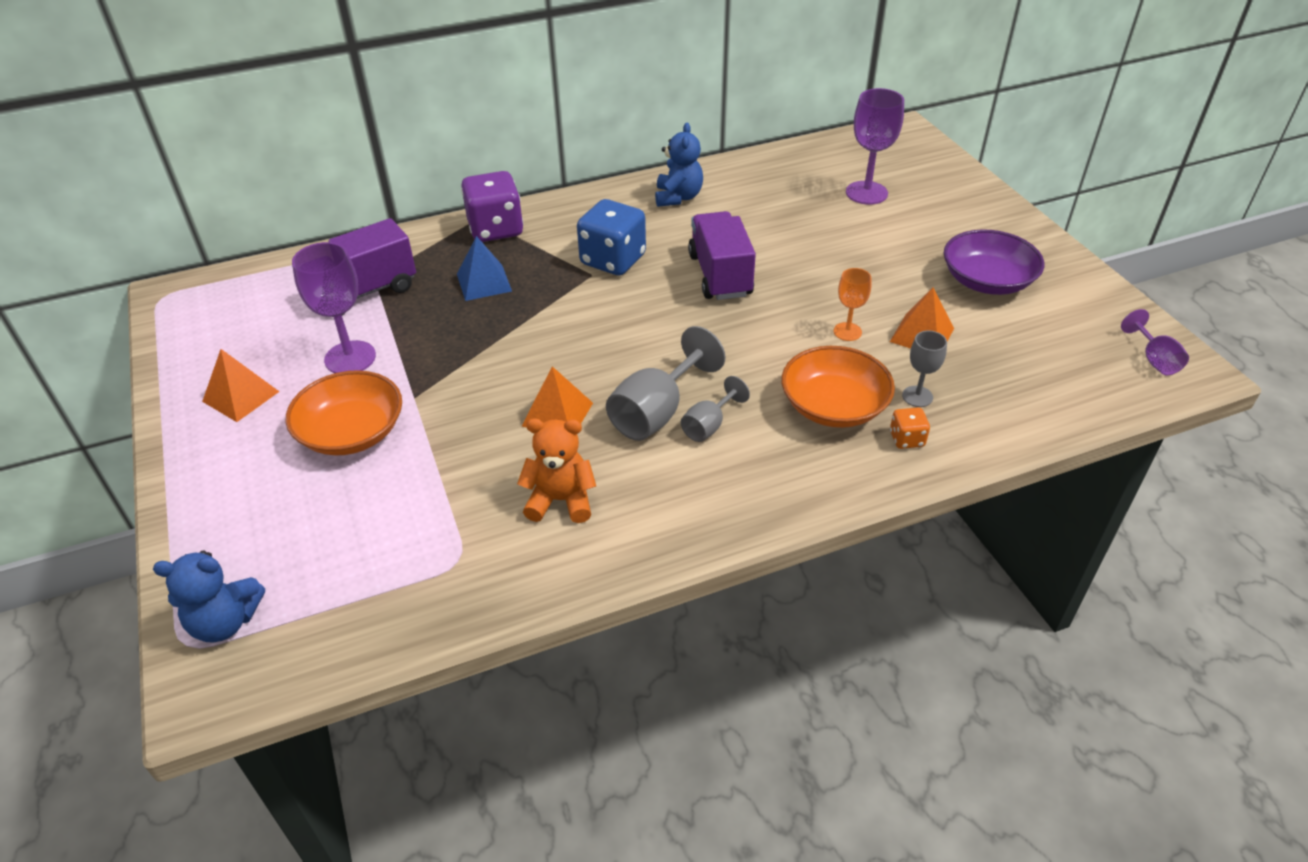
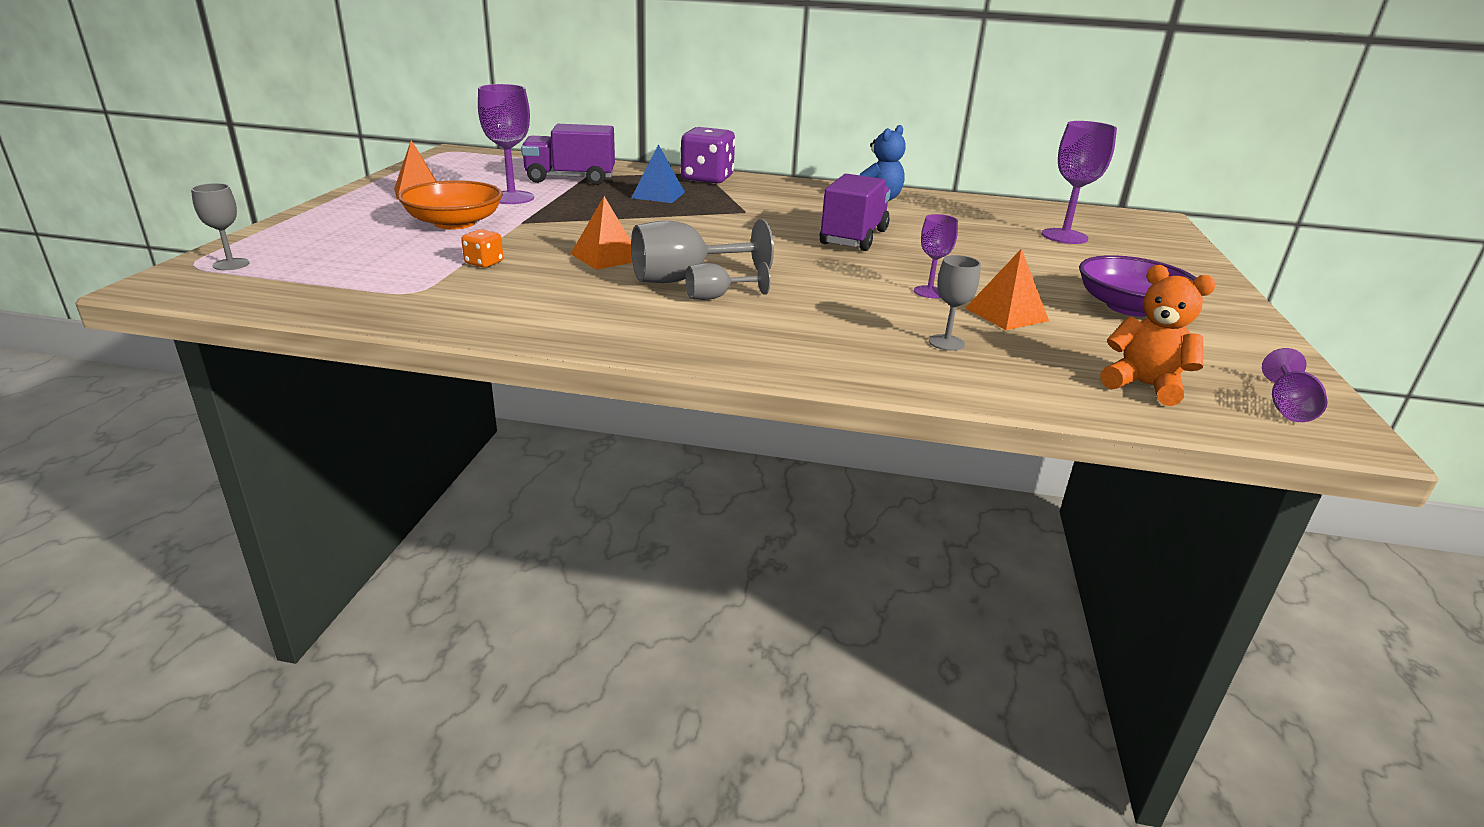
camera: 30 degrees right, 15 degrees down
(225, 622) = (231, 264): blue teddy bear -> grey goblet
(560, 500) = (535, 291): orange teddy bear -> orange teddy bear (1144, 385)
(613, 260) = (774, 210): blue dice -> none
(833, 406) = (850, 322): orange bowl -> none
(847, 332) = (929, 292): orange goblet -> purple goblet
(906, 439) = (895, 360): orange dice -> orange dice (484, 263)

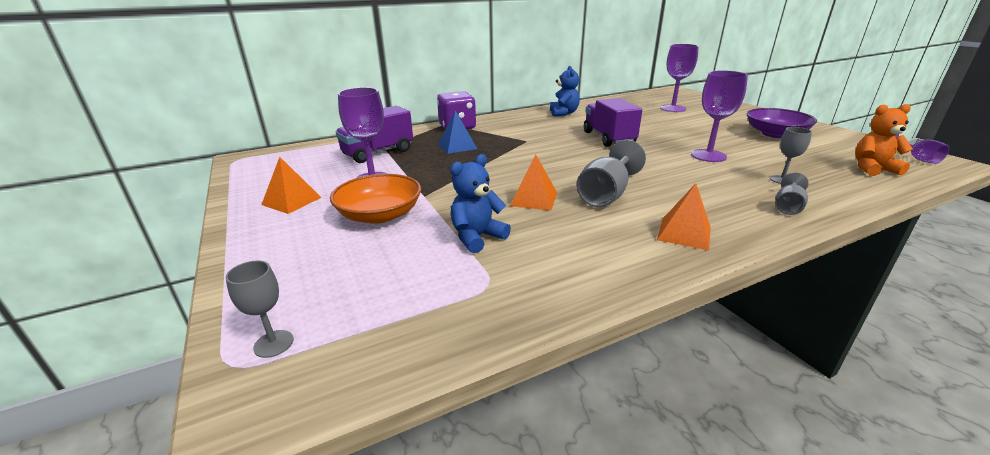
camera: 35 degrees left, 0 degrees up
(484, 263) = (477, 237): orange dice -> blue teddy bear
(716, 297) = (648, 199): grey goblet -> grey goblet (788, 207)
(929, 292) = (708, 156): purple goblet -> purple goblet, size x1.75
(1006, 314) = (757, 155): orange pyramid -> orange pyramid (684, 233)

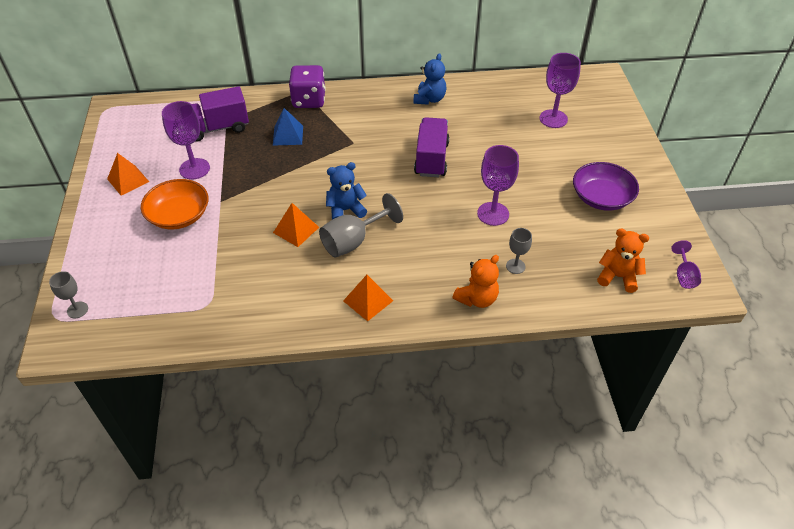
camera: 20 degrees right, 20 degrees up
(477, 237) = (228, 260): blue teddy bear -> blue teddy bear (345, 210)
(788, 207) = (477, 298): grey goblet -> orange teddy bear

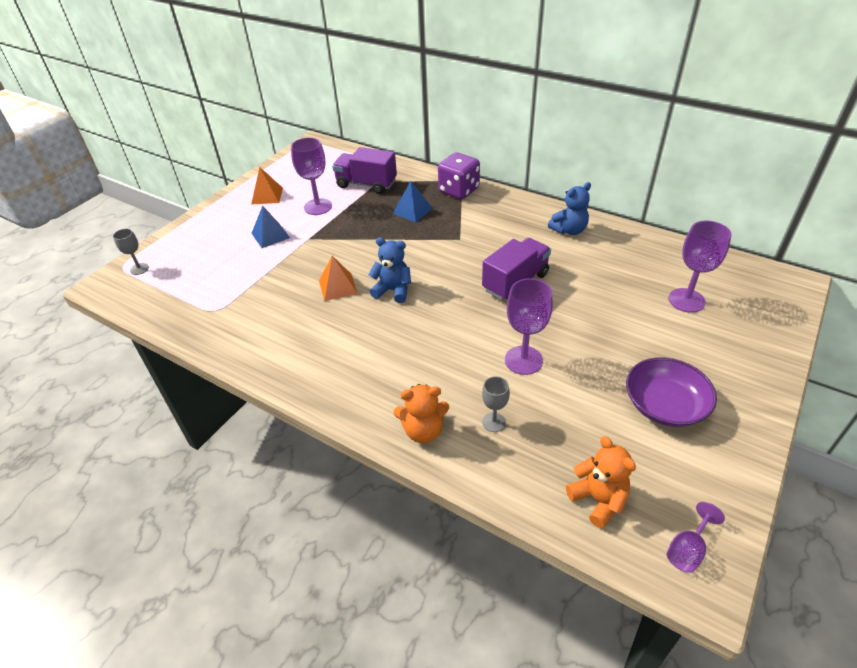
camera: 40 degrees right, 5 degrees down
(179, 215) = (270, 235): orange bowl -> blue pyramid
(353, 241) = (371, 319): grey goblet -> none
(368, 300) = (328, 375): orange pyramid -> none

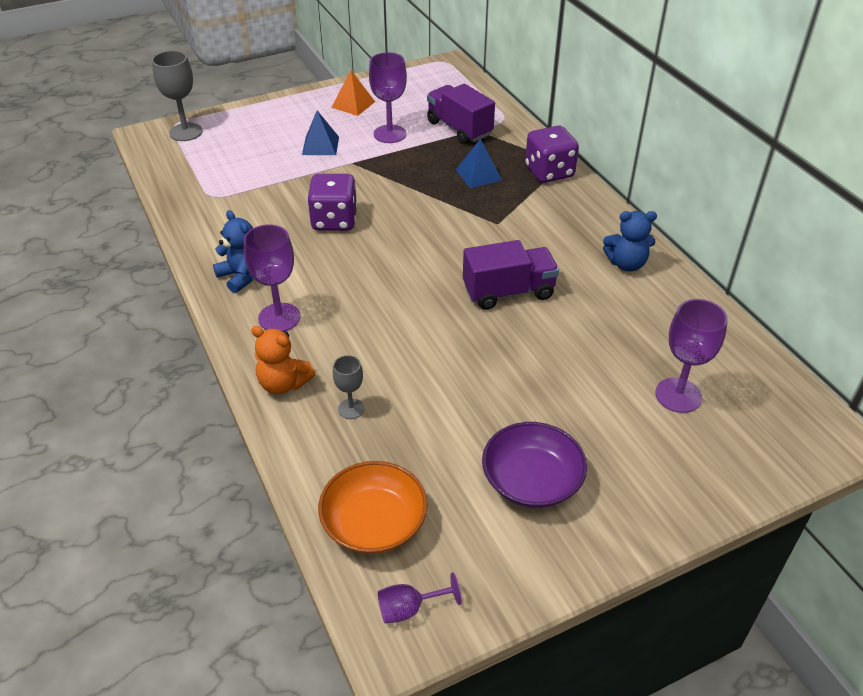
camera: 30 degrees right, 0 degrees up
(139, 269) = (185, 132): grey goblet -> grey goblet, size x1.75
(338, 287) = (334, 220): orange pyramid -> purple dice
(393, 290) = (380, 246): blue teddy bear -> blue teddy bear (241, 276)
(523, 360) = (436, 369): purple goblet -> purple goblet (279, 318)
(598, 499) = (374, 523): orange teddy bear -> orange bowl

